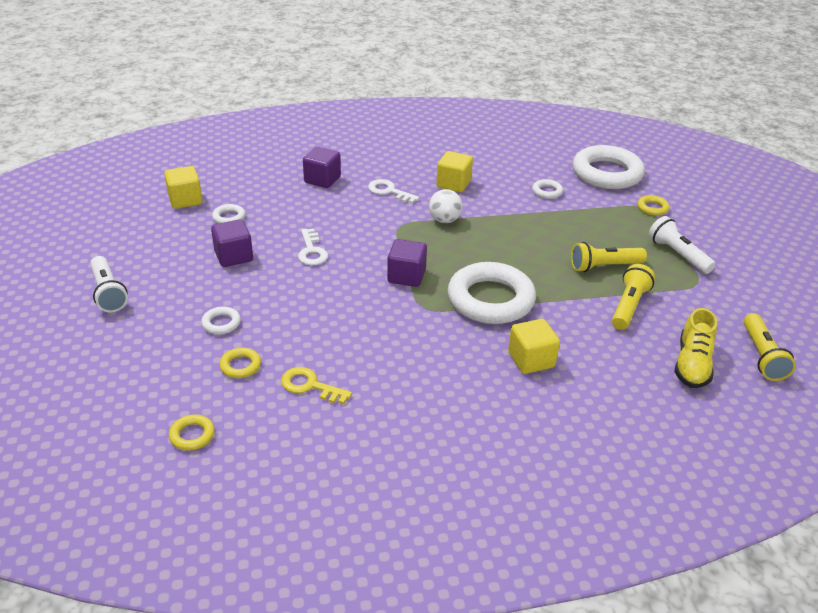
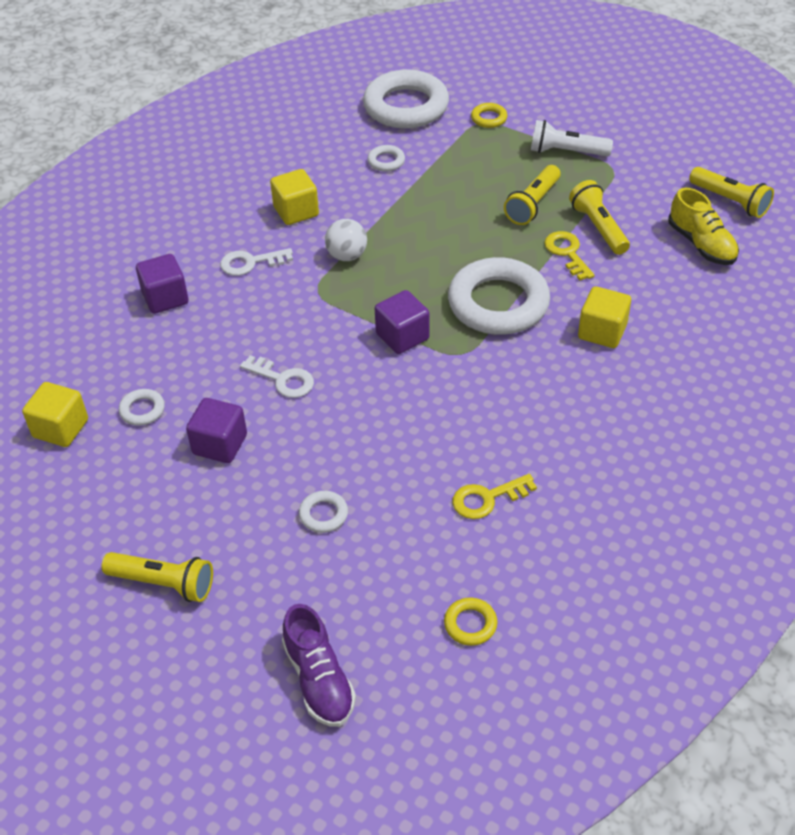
camera: 45 degrees left, 10 degrees up
(87, 391) = (319, 679): none -> purple shoe
(108, 293) = (163, 583): white flashlight -> yellow flashlight
(240, 366) = (406, 534): yellow ring -> none
(582, 305) = (567, 253): none -> yellow key

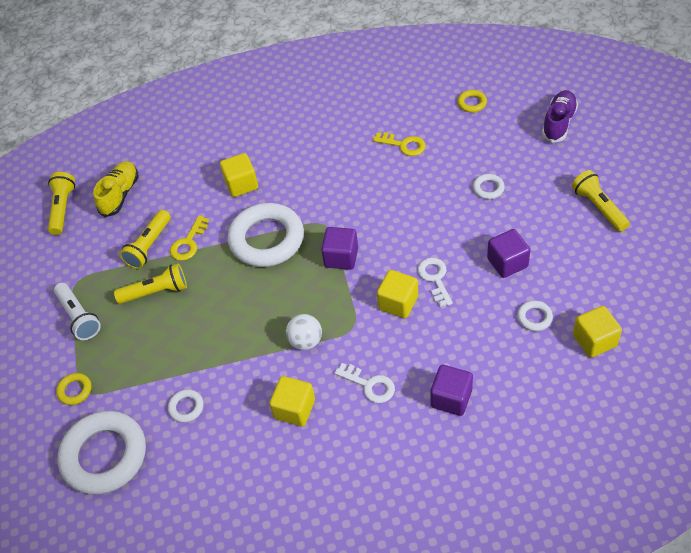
camera: 130 degrees left, 5 degrees up
(296, 336) = (398, 303): none -> yellow cube

